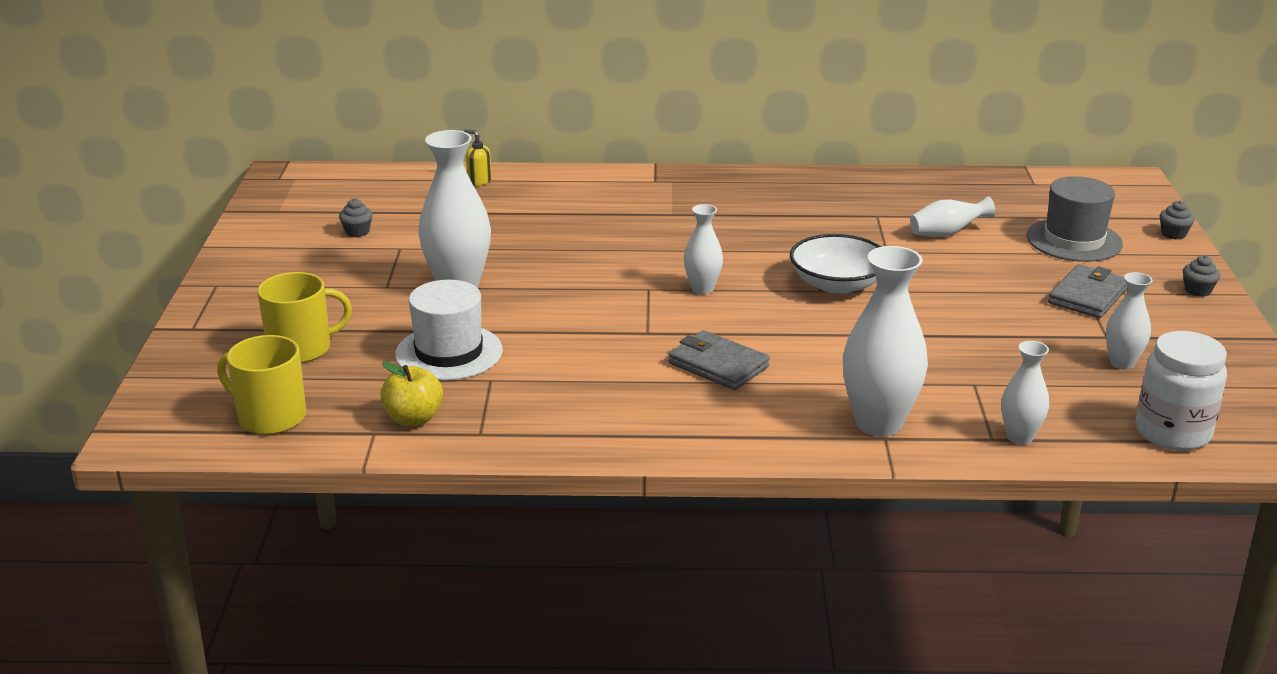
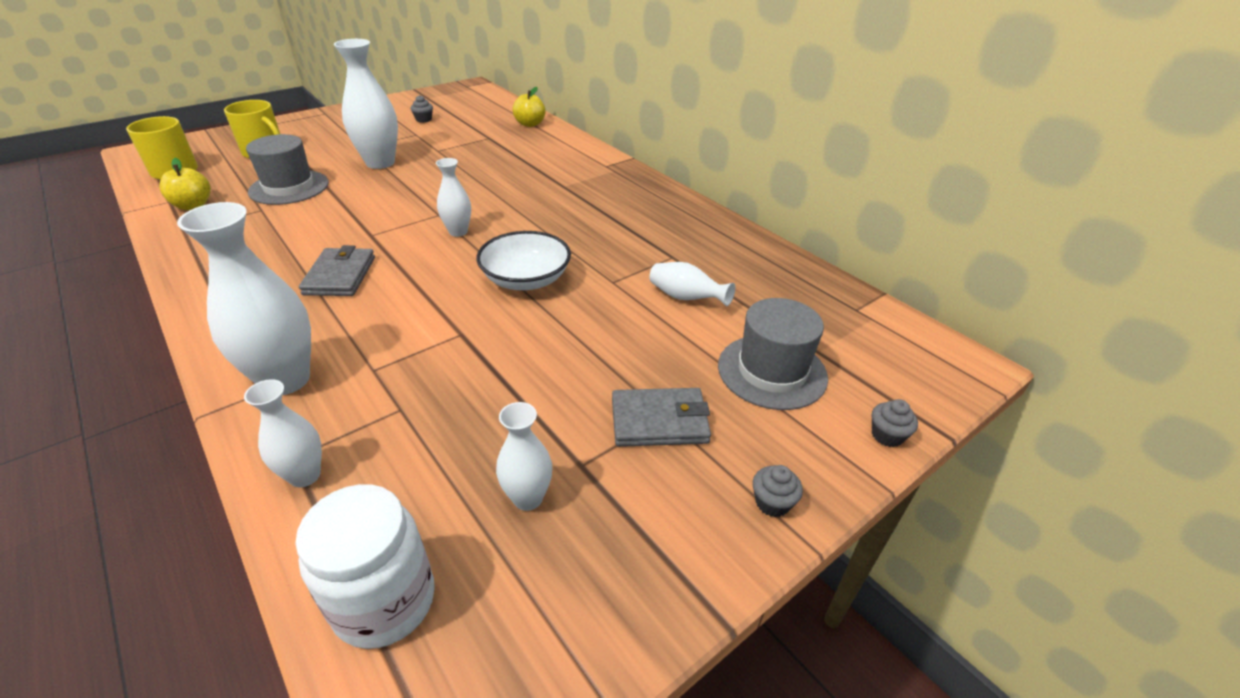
camera: 50 degrees right, 10 degrees up
(449, 352) = (289, 187): white hat -> grey hat
(479, 181) = (530, 124): yellow soap dispenser -> yellow apple

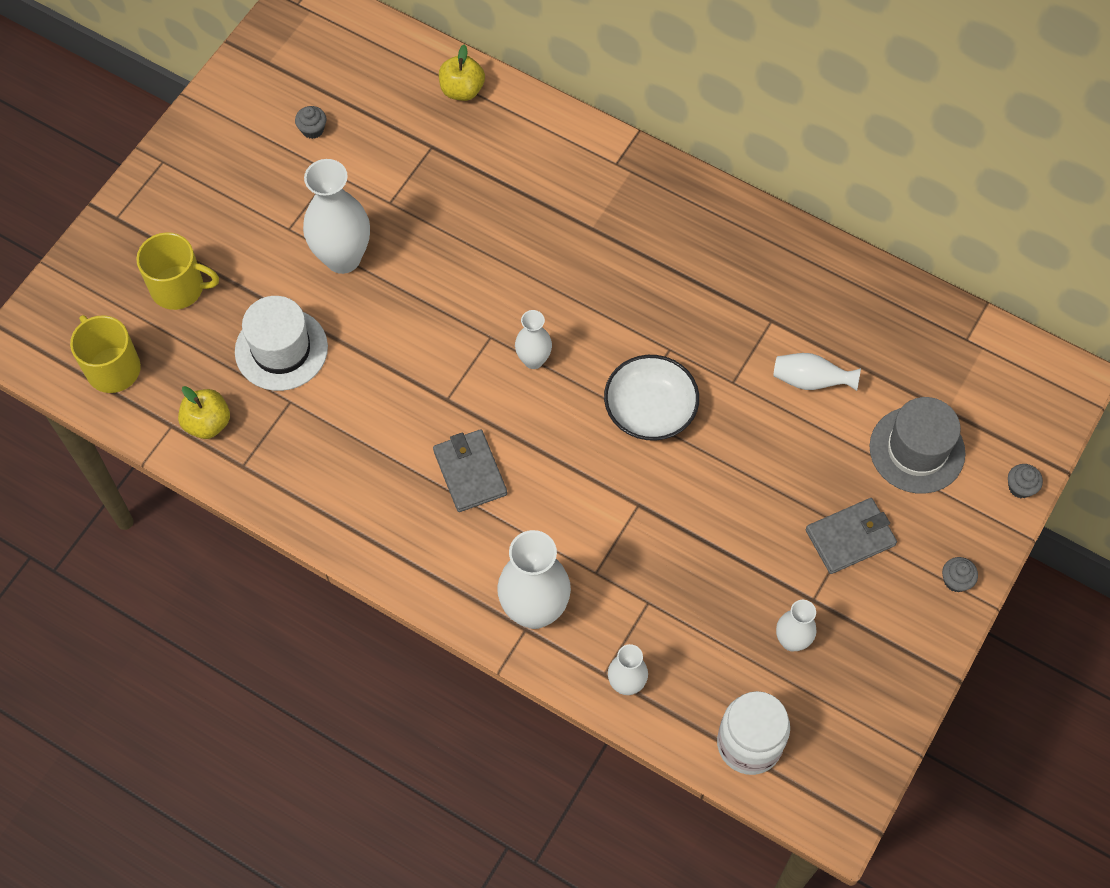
camera: 20 degrees left, 25 degrees up
(289, 187) = (281, 349): grey hat -> white hat

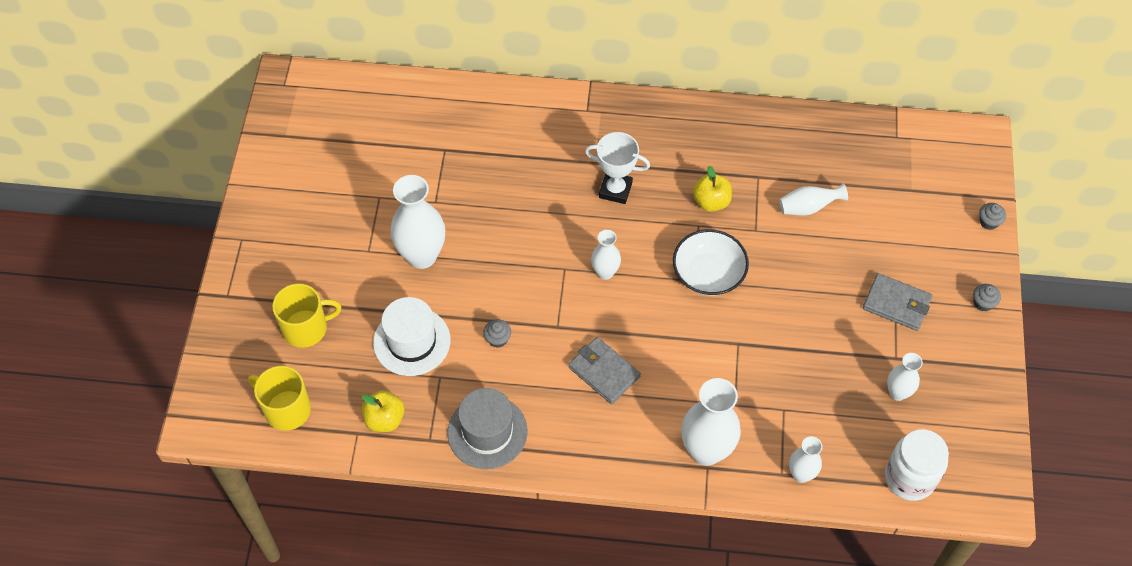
camera: 25 degrees left, 5 degrees down
(312, 129) = (346, 171): grey cupcake -> grey cupcake (498, 339)
(462, 90) = (445, 101): yellow apple -> yellow apple (711, 202)
(597, 269) = (615, 190): none -> white trophy
(850, 537) = (896, 304): grey wallet -> grey wallet turned 75 degrees clockwise
(917, 450) = (906, 225): grey hat -> grey hat (487, 432)

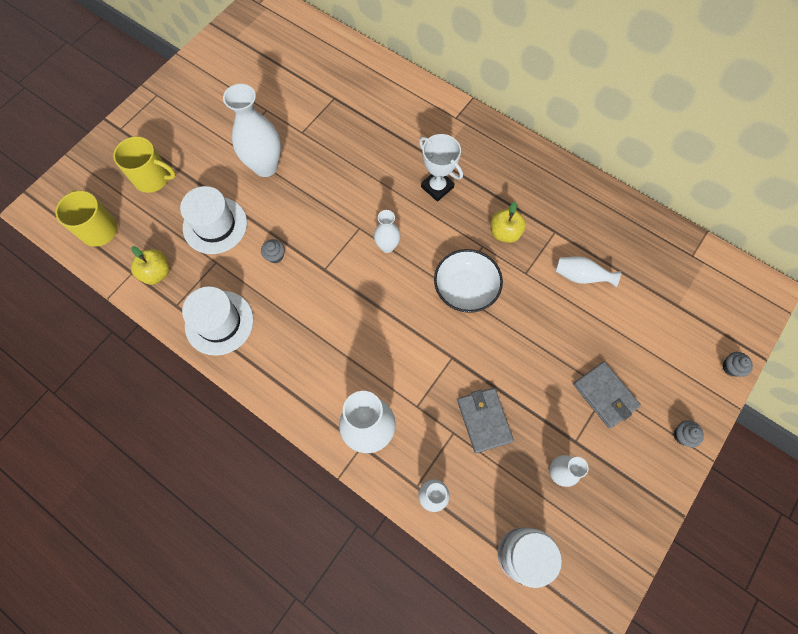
camera: 30 degrees right, 10 degrees up
(487, 432) = (219, 322): grey hat -> white hat
(604, 372) = (334, 323): grey wallet -> grey wallet (484, 420)

